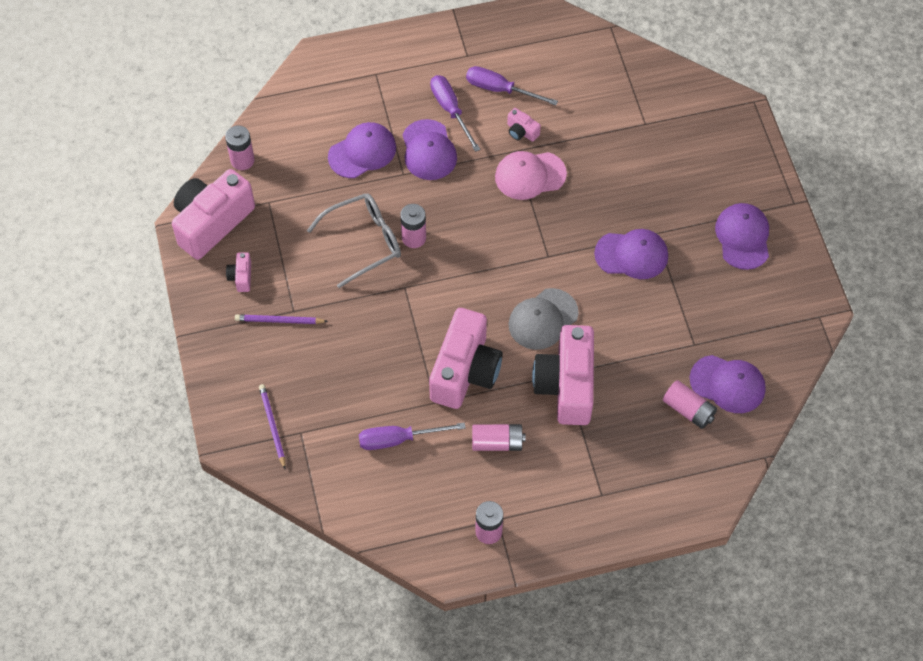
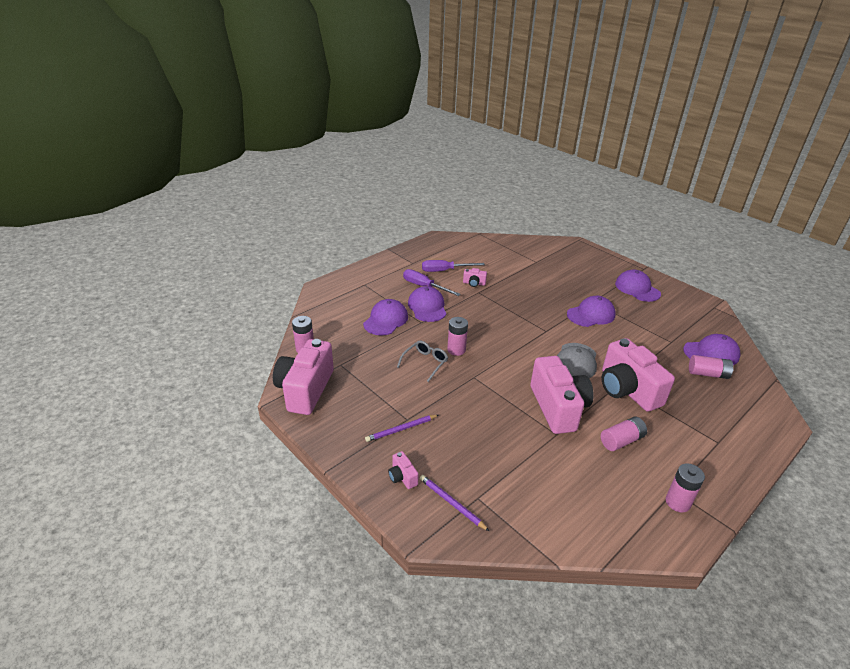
camera: 30 degrees left, 25 degrees down
(241, 277) = (351, 413): pink camera -> pink camera (402, 477)
(364, 242) = (425, 363): grey glasses -> grey glasses, size x0.65
(398, 439) = (554, 469): purple screwdriver -> none
(428, 150) = (427, 307): purple cap -> purple cap turned 150 degrees counterclockwise
(530, 175) = (497, 299): pink cap -> none

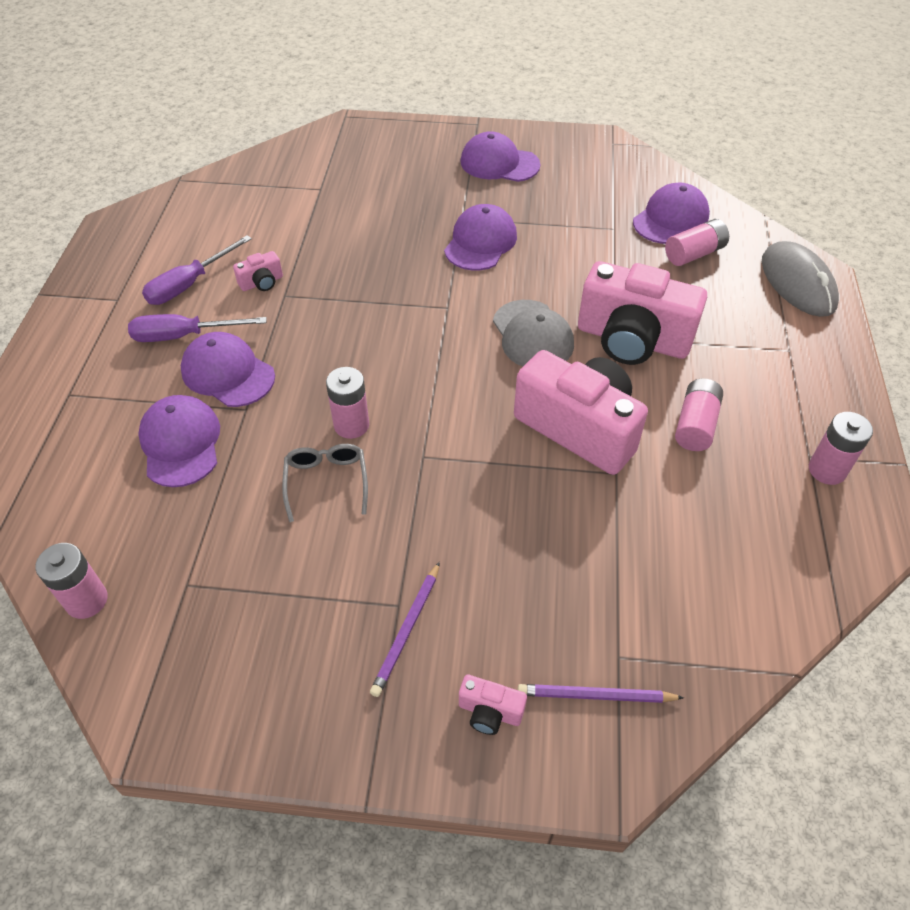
camera: 40 degrees left, 15 degrees up
(305, 390) = (172, 681): pink camera -> none
(761, 417) = (797, 283): none -> grey mouse

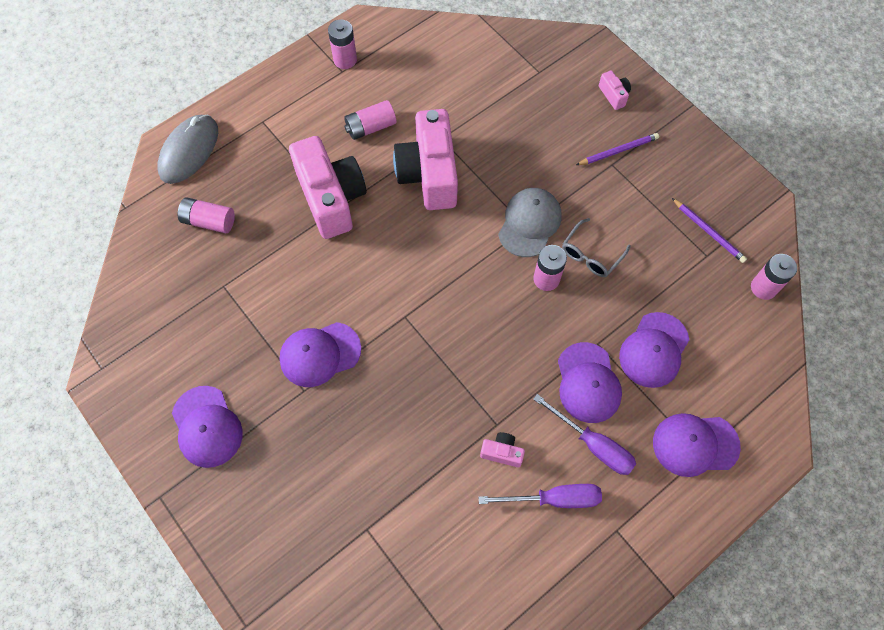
camera: 135 degrees left, 15 degrees up
(532, 335) = (380, 250): grey cap -> grey cap (529, 223)
(595, 696) = (565, 67): purple pencil -> purple pencil (709, 232)
(671, 219) = (178, 260): purple cap -> purple cap (695, 444)

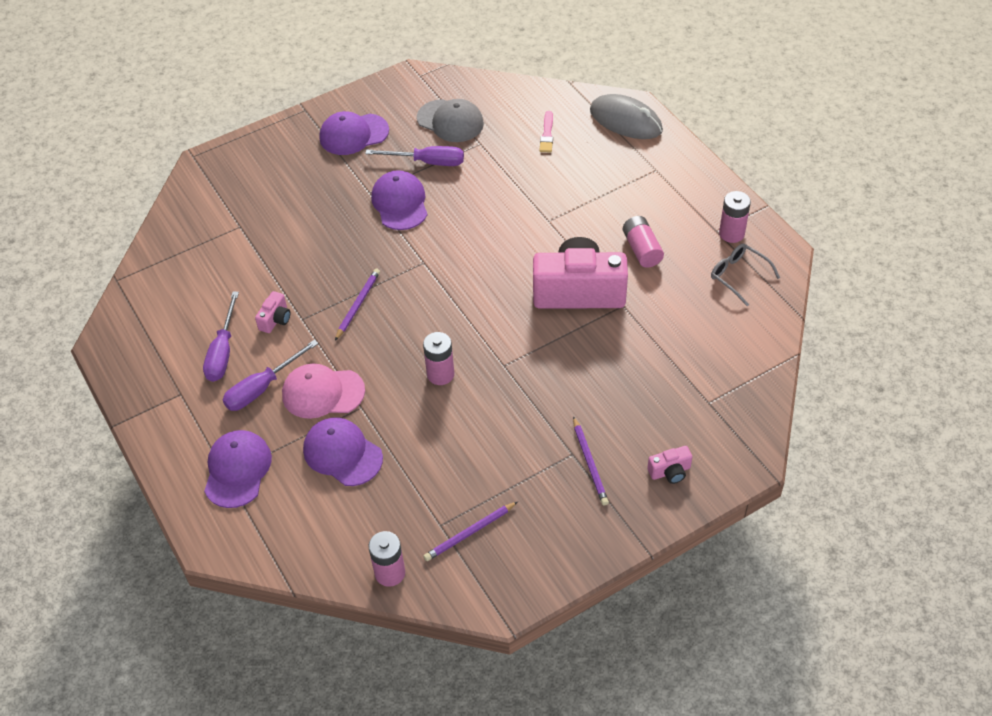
camera: 100 degrees right, 15 degrees down
(209, 221) = (547, 134): pink battery -> pink brush
(254, 335) = (427, 162): none -> purple screwdriver
(331, 198) = (560, 216): pink camera -> none
(470, 371) = (358, 305): none -> purple pencil
(529, 223) = (507, 368): grey cap -> grey cap (450, 121)
(588, 383) = (322, 393): purple cap -> pink cap
(591, 254) = (461, 416): grey glasses -> grey glasses (738, 276)

